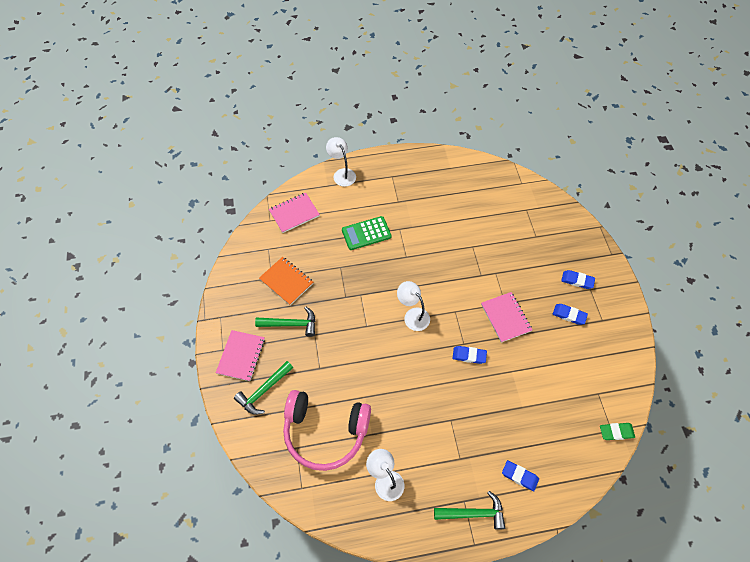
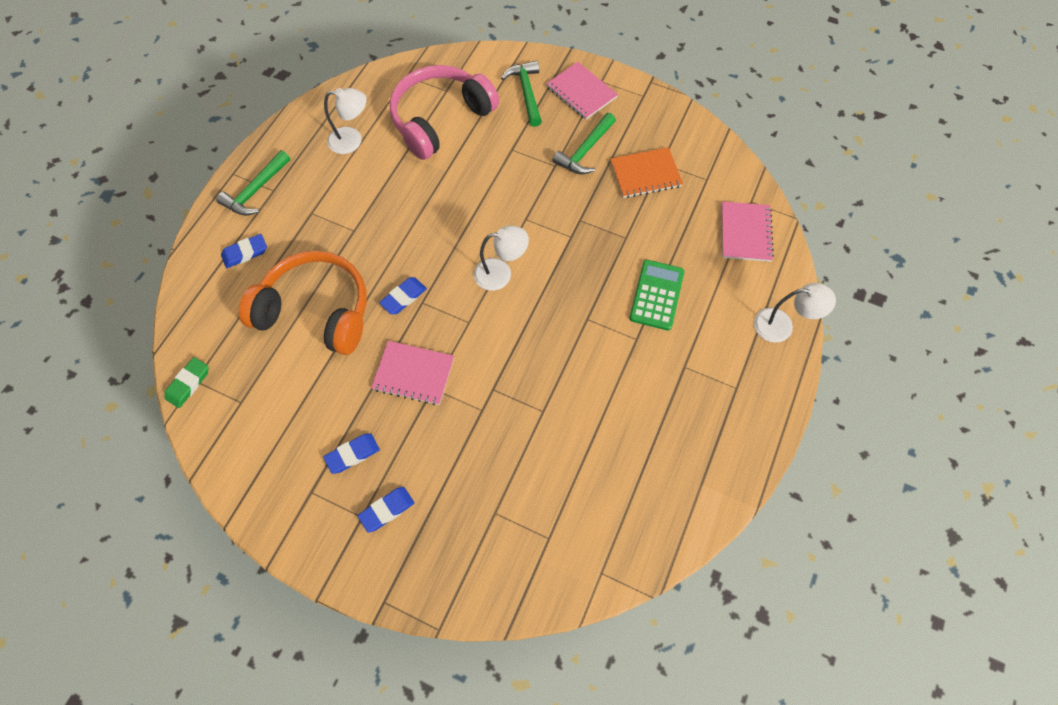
camera: 125 degrees right, 5 degrees up
(517, 397) = (316, 311): none -> orange headphones

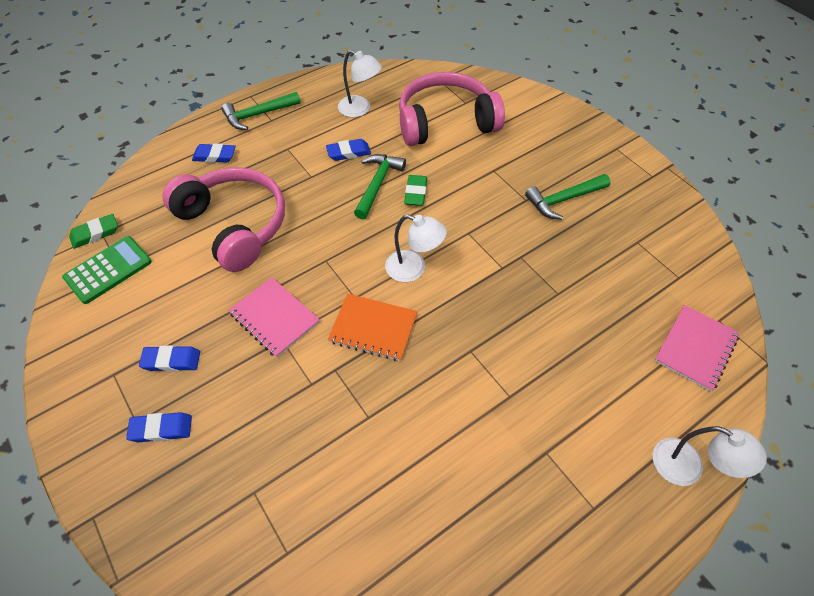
camera: 30 degrees right, 10 degrees down
(316, 311) = (234, 225): orange headphones -> pink headphones
(403, 297) = (313, 248): blue eraser -> blue eraser (348, 152)
(458, 202) = (415, 193): none -> green eraser
(526, 93) = (537, 131): green hammer -> green hammer (377, 184)
(581, 92) = (590, 150): pink notebook -> none
(645, 174) = (614, 245): orange notebook -> orange notebook (373, 328)
(656, 295) = (558, 363): green calculator -> green calculator (108, 270)

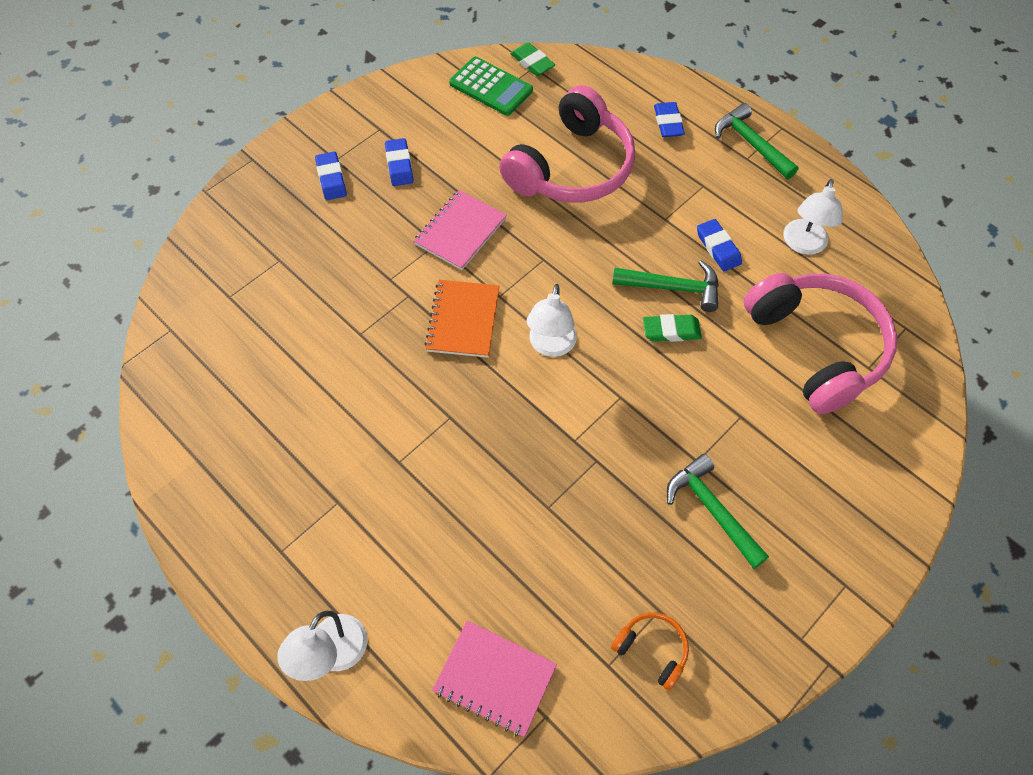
camera: 80 degrees right, 5 degrees up
(665, 251) = (652, 650): none -> orange headphones

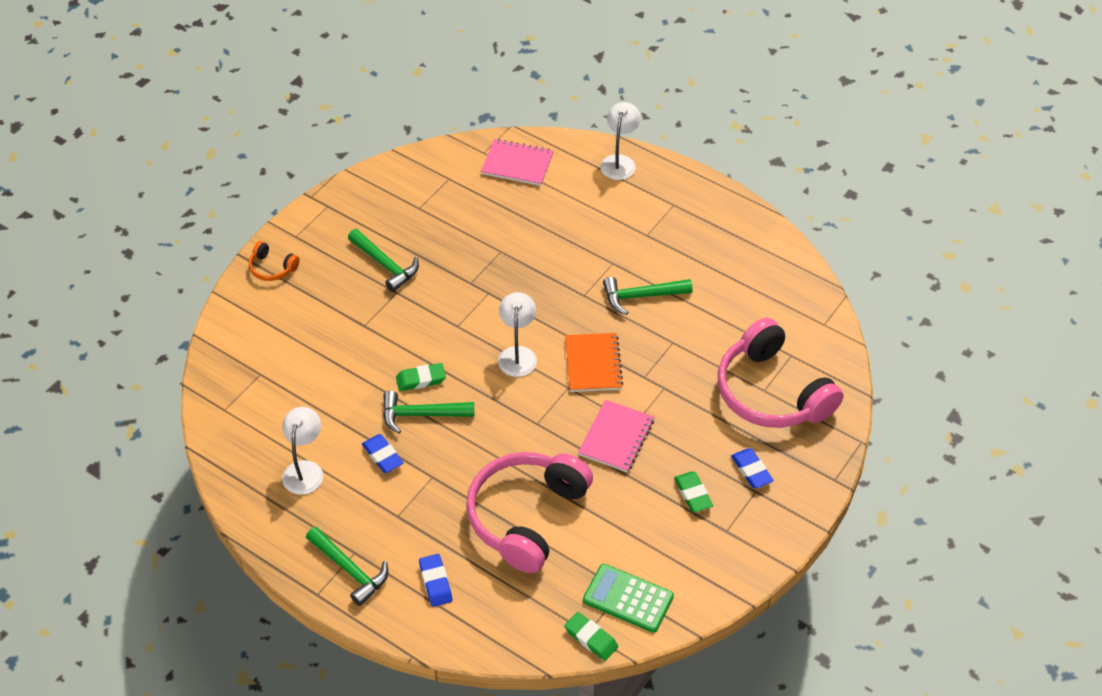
camera: 170 degrees right, 10 degrees down
(377, 403) = (641, 296): none -> green hammer
(399, 165) = (693, 494): blue eraser -> green eraser
(652, 650) = (422, 189): orange headphones -> orange headphones (272, 268)
(816, 347) = (301, 383): pink headphones -> pink headphones (772, 392)

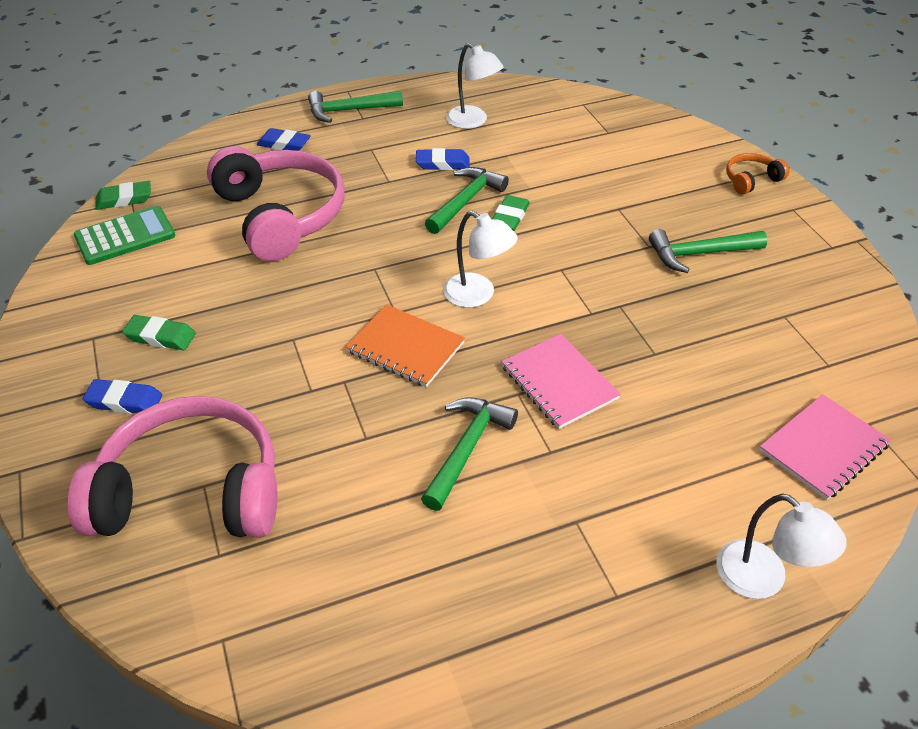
camera: 125 degrees right, 5 degrees down
(616, 437) = (292, 316): pink notebook -> pink notebook (559, 383)

